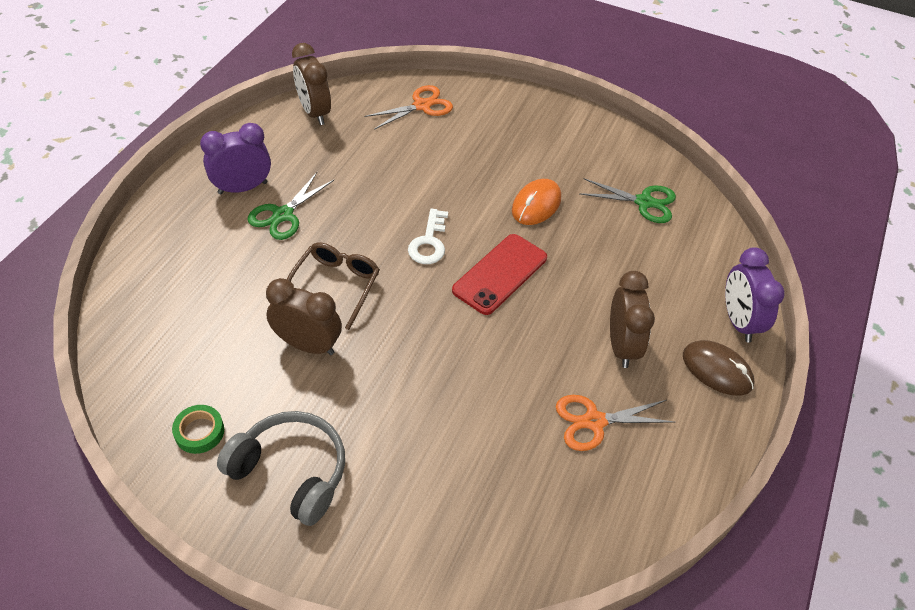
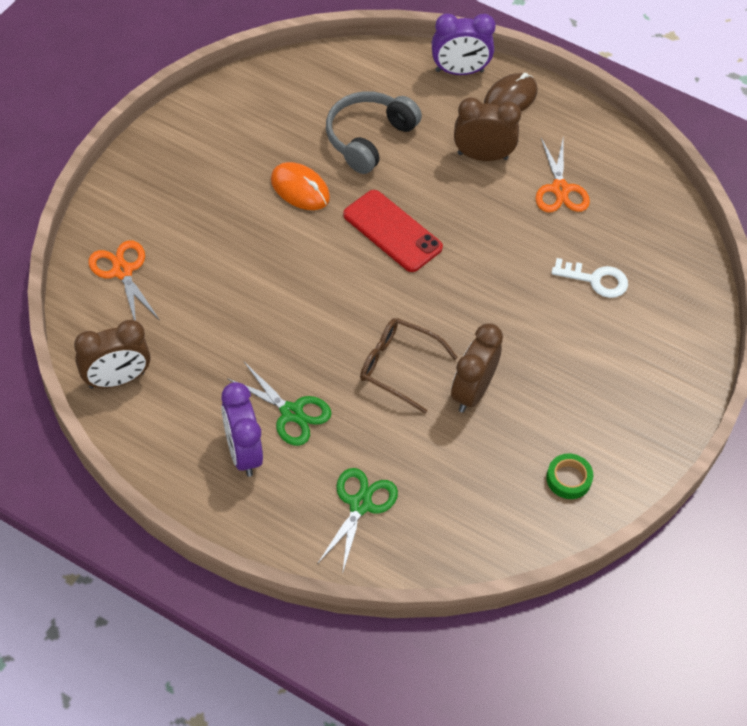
camera: 85 degrees left, 5 degrees up
(291, 472) = (609, 406): grey headphones -> grey headphones (368, 138)
(429, 242) = (345, 284): white key -> white key (596, 280)
(644, 202) = (306, 103): green scissors -> green scissors (360, 505)

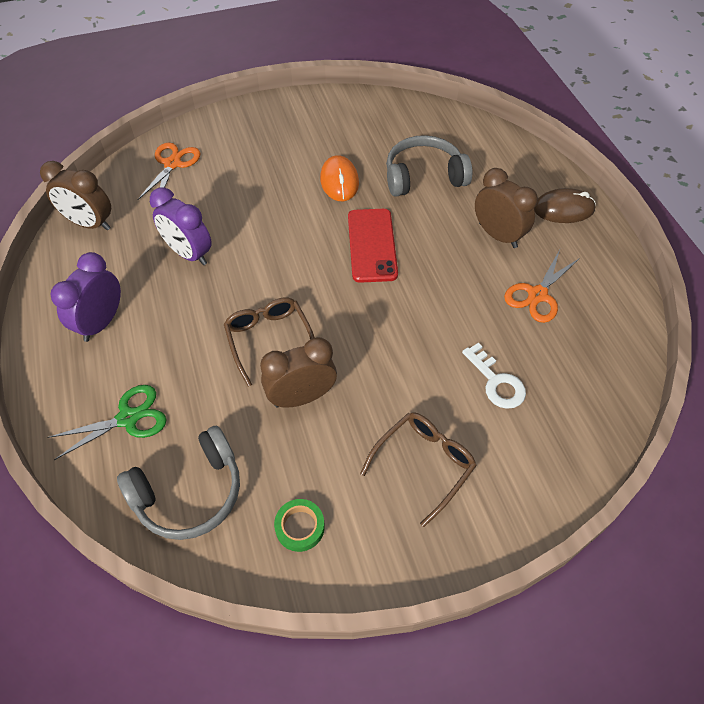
camera: 45 degrees right, 0 degrees up
(291, 413) = (162, 319): green scissors -> none
(459, 71) = (541, 171): purple clock -> purple clock (189, 254)
(469, 517) = (189, 492): none -> grey headphones
(605, 376) = (423, 465): none -> brown glasses

